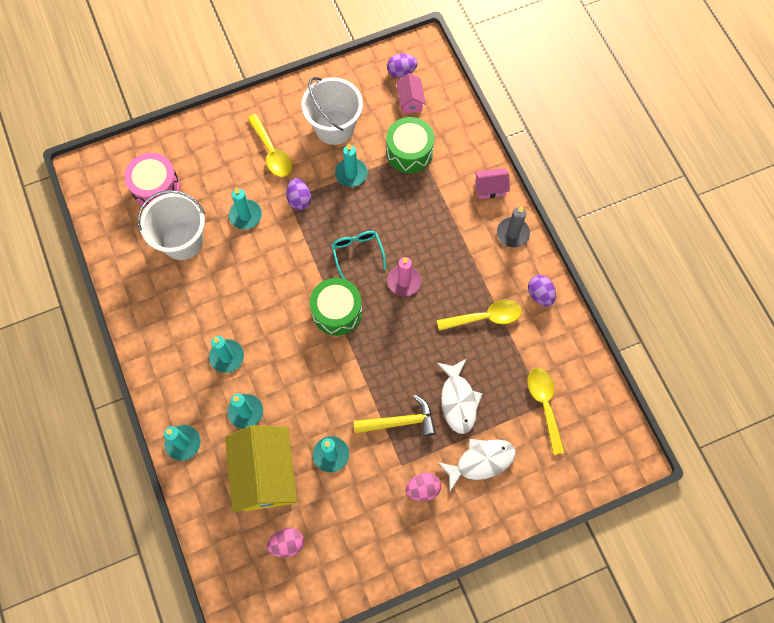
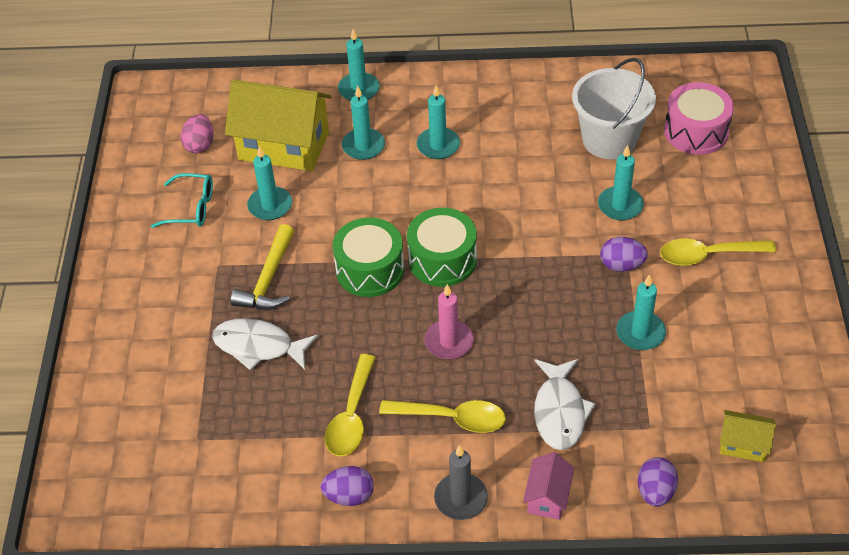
camera: 115 degrees right, 20 degrees down
(334, 127) = (726, 336): white bucket -> none
(357, 253) = (514, 304): turquoise glasses -> turquoise glasses (192, 208)
(401, 72) = (802, 450): purple egg -> purple egg (655, 492)
(409, 152) = (651, 413): green drum -> green drum (370, 269)
(410, 101) = (743, 444): pink house -> yellow house
(423, 489) = (178, 276): pink egg -> none
(481, 461) = (171, 343): white fish -> white fish (560, 412)
(544, 405) = (196, 439): yellow spoon -> yellow spoon (452, 418)

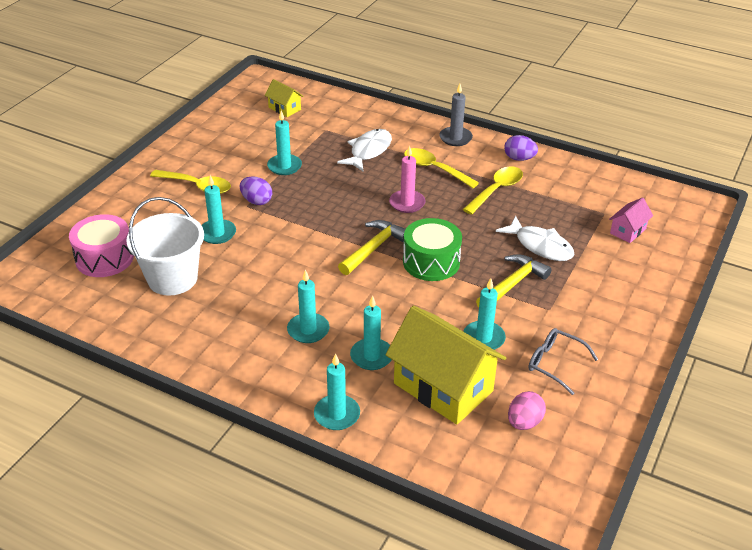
camera: 155 degrees left, 10 degrees down
(192, 208) = (554, 363): turquoise glasses -> grey glasses
(442, 260) = (373, 248): green drum -> yellow hammer
(547, 497) = (407, 124): pink house -> pink house (628, 231)
(655, 492) = (349, 108): purple egg -> none

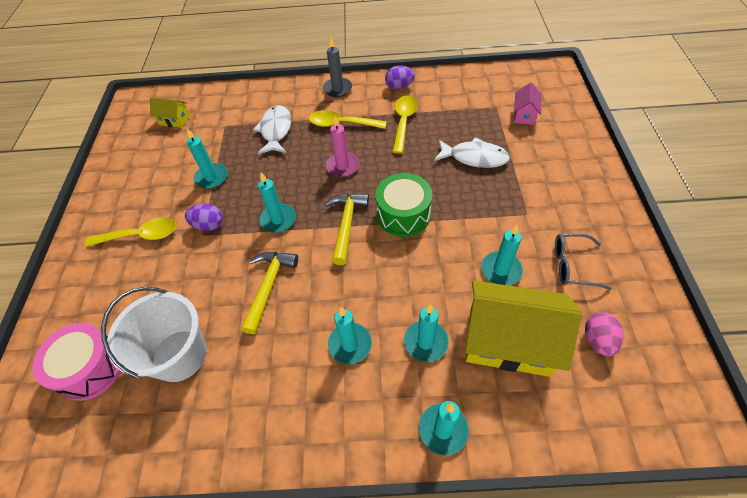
camera: 25 degrees left, 15 degrees up
(217, 233) = (193, 279): turquoise candle -> turquoise candle (278, 219)
(512, 284) = (482, 204): yellow hammer -> yellow hammer (269, 287)

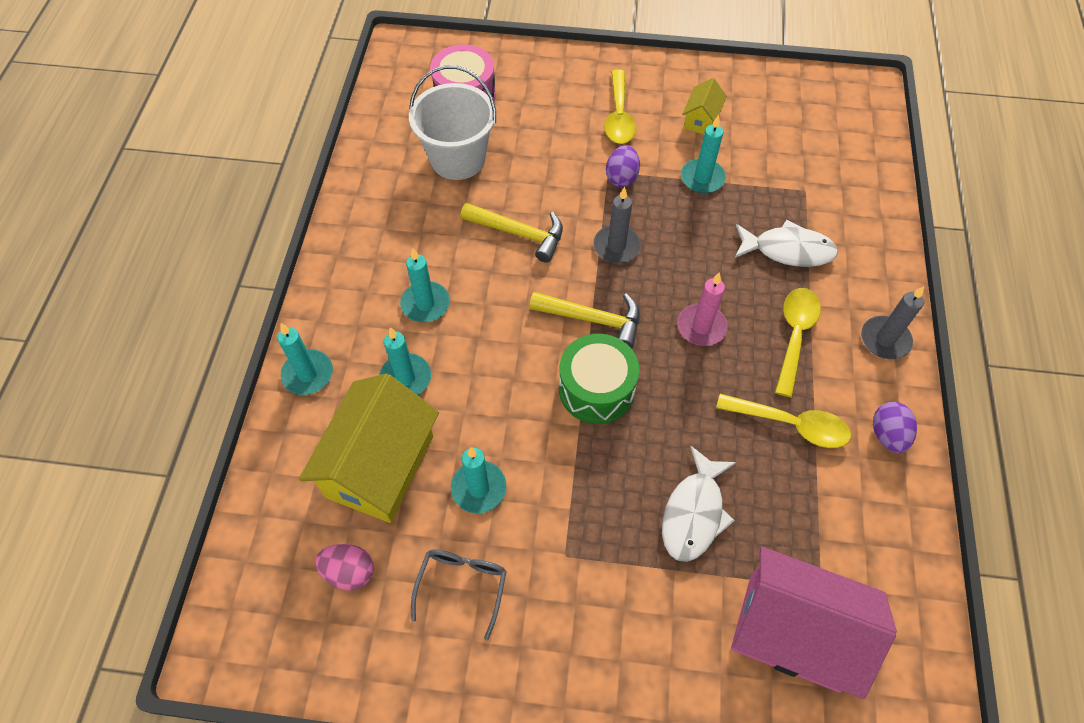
camera: 95 degrees right, 5 degrees up
(174, 120) = (822, 134): yellow house -> yellow house (701, 120)
(278, 219) = (616, 246): turquoise candle -> grey candle
(524, 115) = (793, 632): pink house -> pink house, size x2.14

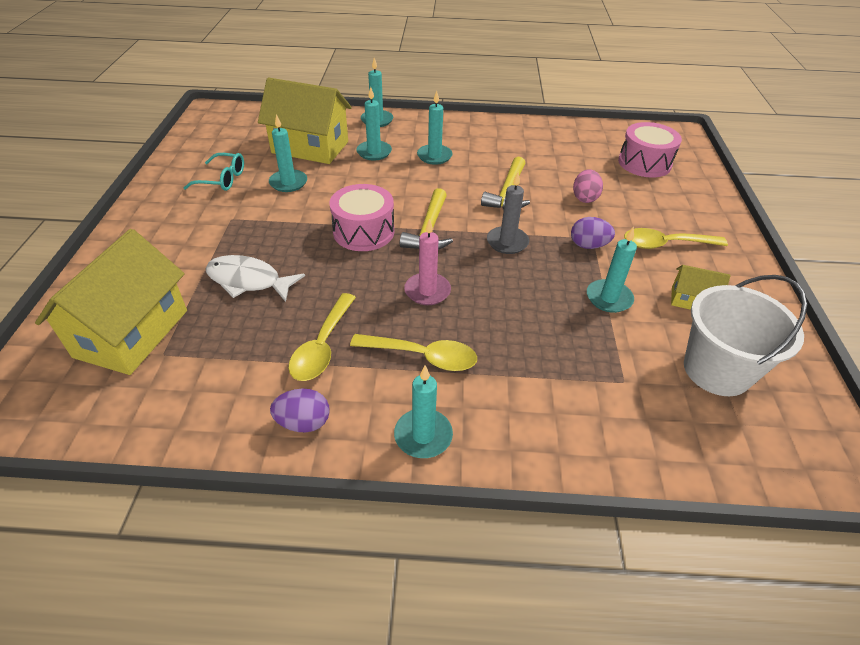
camera: 85 degrees right, 15 degrees down
(349, 572) = (243, 142): pink egg -> pink egg (584, 198)
(458, 159) = (574, 163): white bucket -> white bucket (716, 370)
(462, 585) = (223, 179): grey glasses -> turquoise glasses
(596, 389) = (363, 232): green drum -> pink drum
(788, 250) = (532, 359): white fish -> none
(793, 632) = (132, 333): pink house -> yellow house
(885, 339) = (423, 435): grey candle -> turquoise candle

